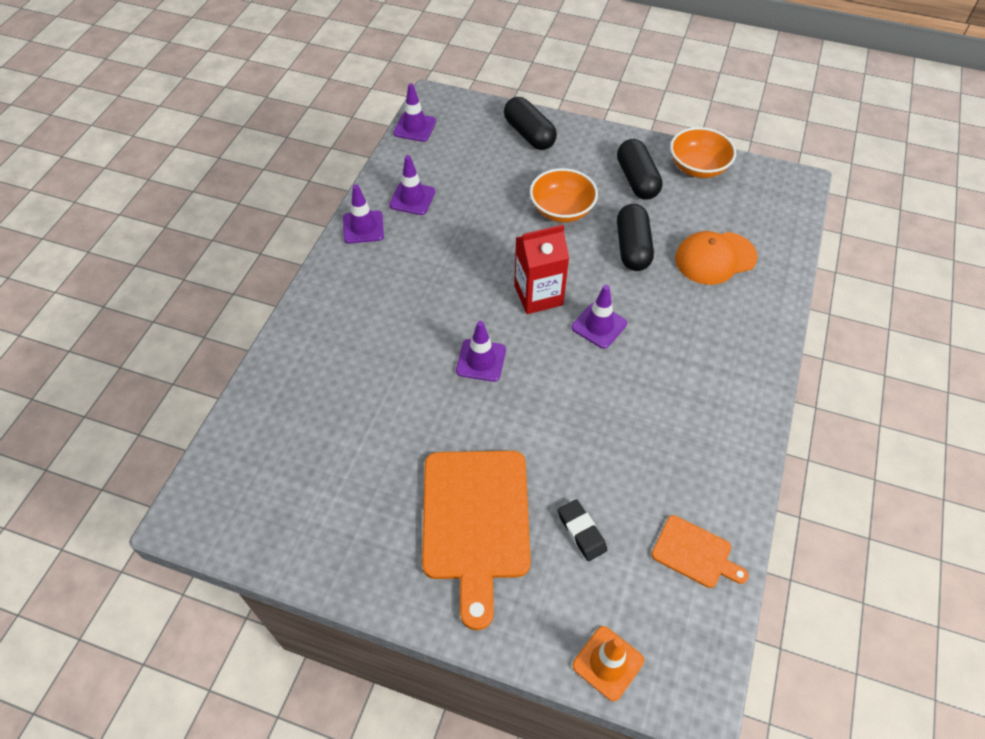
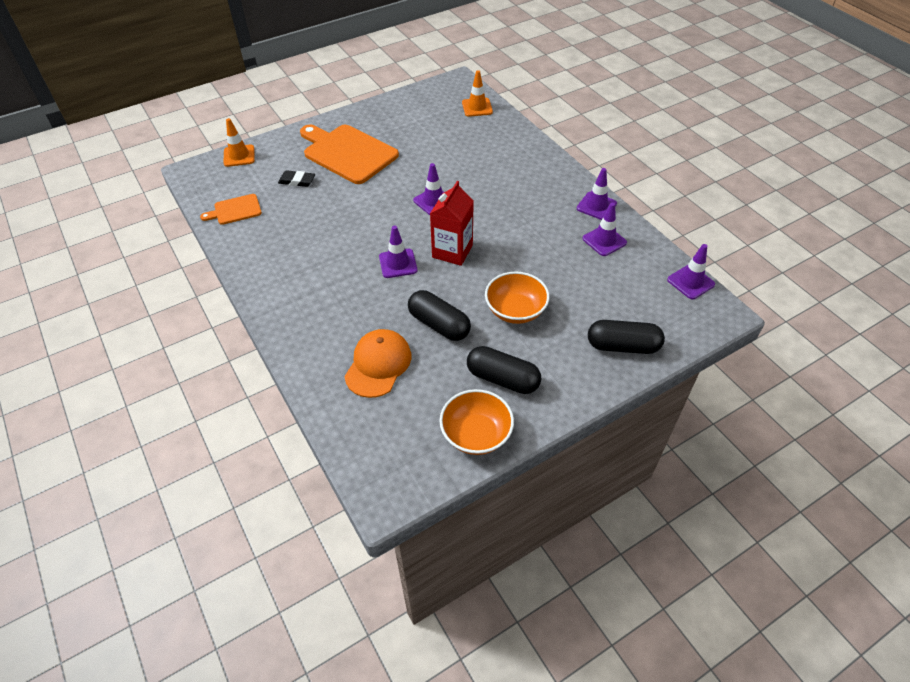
camera: 130 degrees right, 5 degrees down
(248, 444) = (477, 107): none -> orange traffic cone

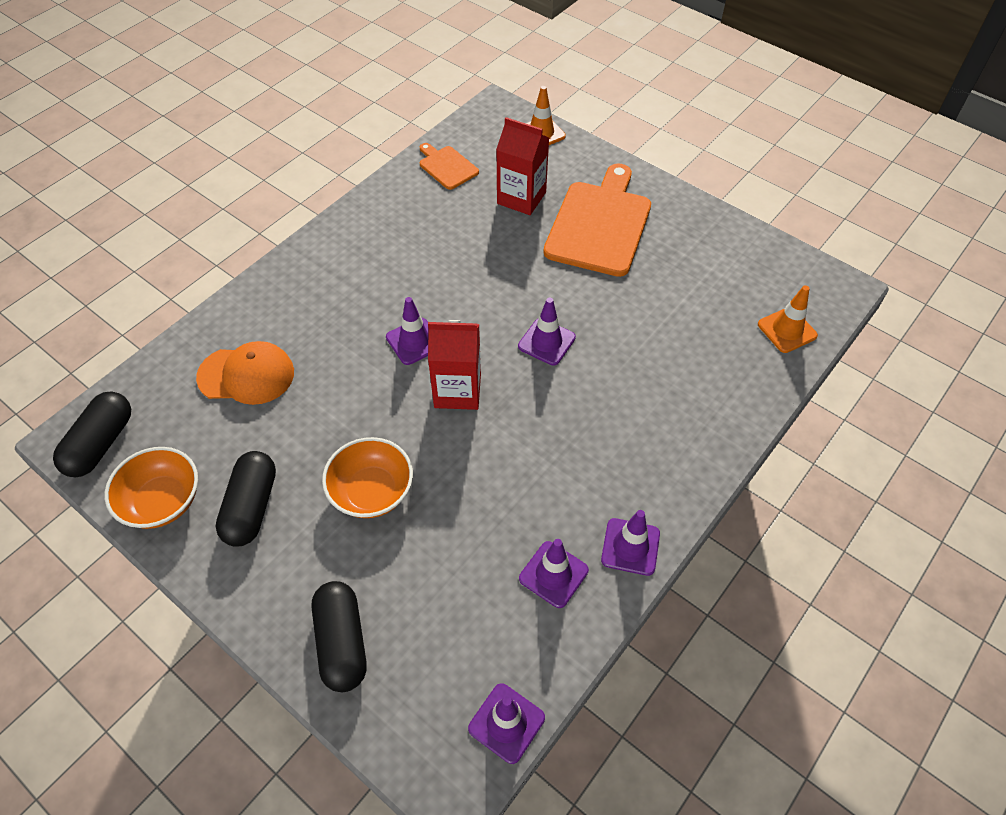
camera: 70 degrees right, 5 degrees up
(297, 181) = (521, 198): black eraser -> red carton
(439, 324) = (323, 414): black capsule -> black capsule (101, 443)

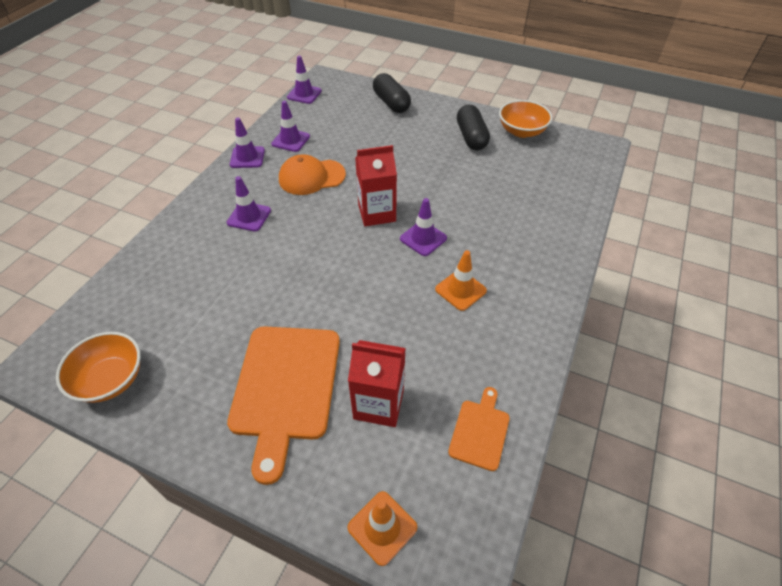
camera: 165 degrees right, 5 degrees down
(101, 443) = (582, 147): black capsule -> none
(246, 375) = (528, 195): orange cap -> orange cap (311, 177)
(372, 491) = (407, 154): orange bowl -> orange bowl (111, 379)
(447, 166) = (480, 431): orange cutting board -> orange cutting board turned 105 degrees counterclockwise
(546, 342) = (319, 258): purple traffic cone -> purple traffic cone (249, 217)
(787, 330) = (107, 309): orange traffic cone -> orange traffic cone (460, 290)

